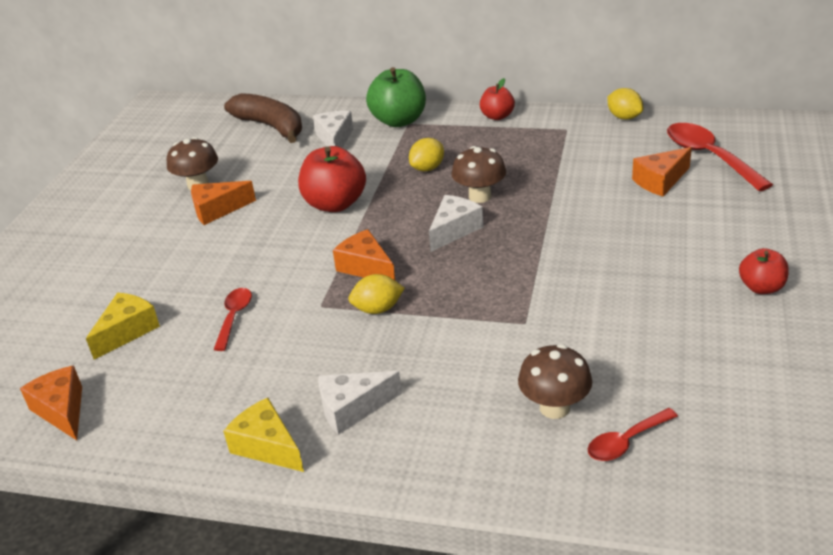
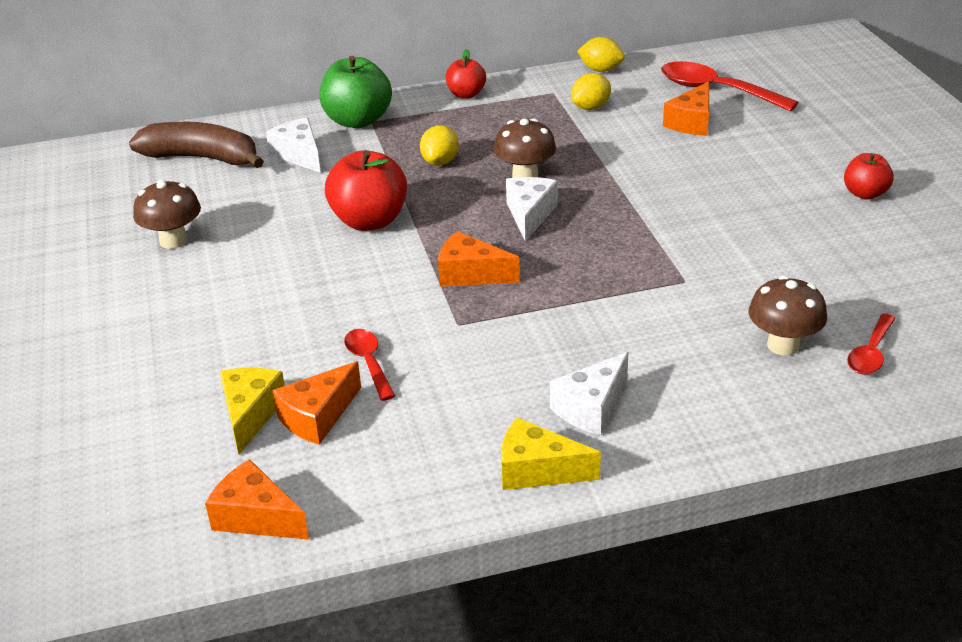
camera: 30 degrees left, 0 degrees up
(217, 210) = (228, 261): orange cheese -> orange cheese (318, 417)
(378, 309) = (524, 310): yellow lemon -> yellow lemon (591, 107)

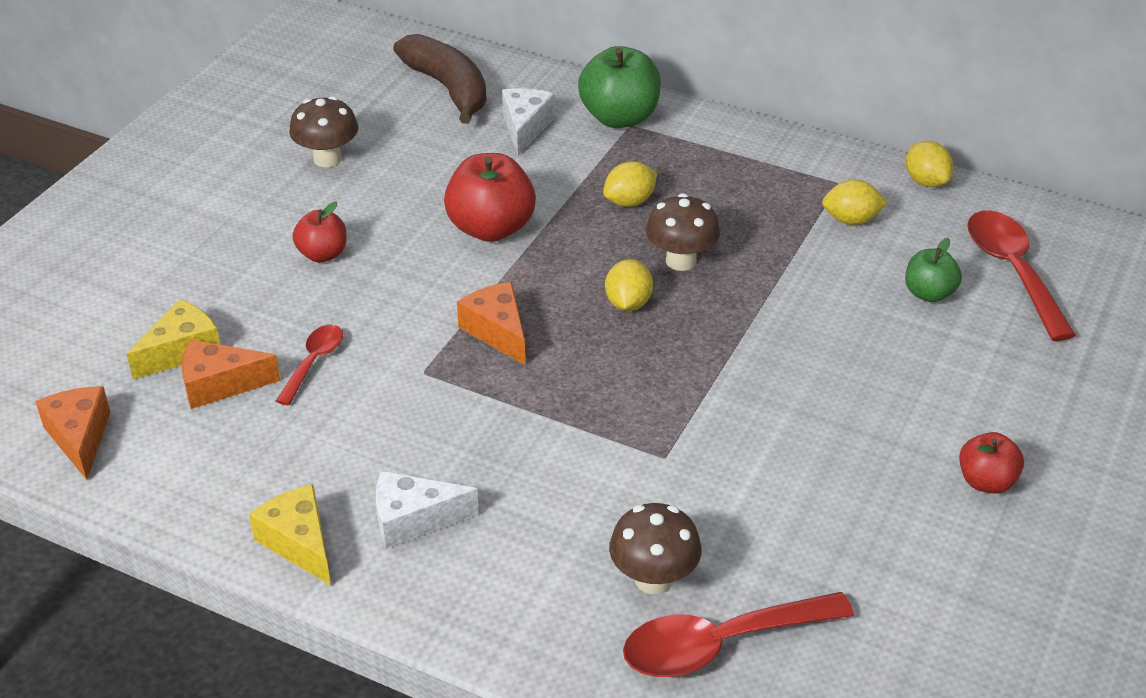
camera: 40 degrees right, 5 degrees up
(466, 94) = (753, 140): red apple -> red apple (323, 254)
(530, 215) = (628, 303): white cheese -> yellow lemon
(691, 122) = (929, 293): orange cheese -> green apple
(870, 353) = (720, 644): red spoon -> red spoon, size x1.76

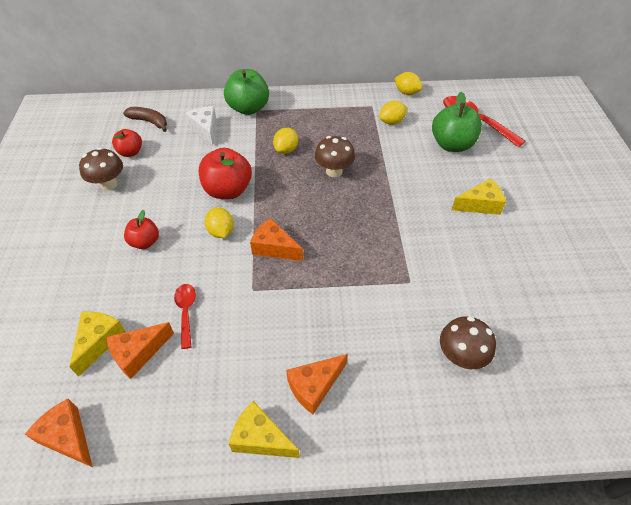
camera: 30 degrees left, 10 degrees up
(413, 520) = (314, 386): white cheese -> orange cheese
(448, 88) = (149, 122): brown banana -> brown banana, size x0.62
(628, 303) = (327, 204): yellow lemon -> yellow lemon (221, 231)
(720, 644) = (520, 378): red spoon -> none
(888, 400) = (480, 205): none -> yellow cheese
(929, 293) = (452, 145): green apple -> green apple, size x1.71
(986, 482) = (551, 227): red apple -> red apple (130, 152)

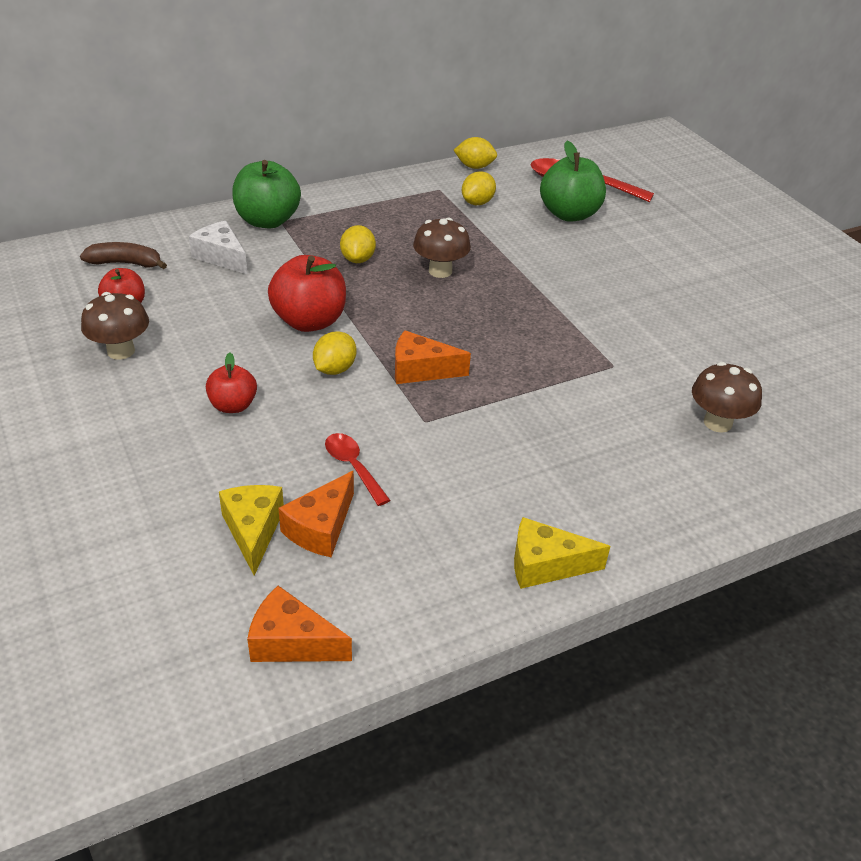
camera: 25 degrees left, 10 degrees down
(221, 231) = (335, 369): yellow lemon -> yellow lemon turned 75 degrees clockwise
(314, 386) = (573, 497): orange cheese -> none
(480, 205) = (643, 270): yellow cheese -> none

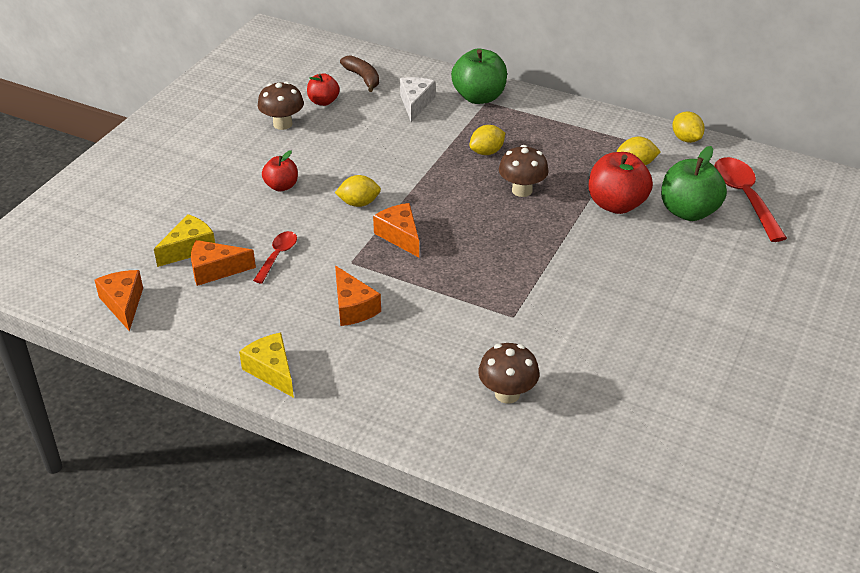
camera: 55 degrees right, 0 degrees up
(309, 321) = (394, 169): red apple -> red apple (616, 204)
(499, 455) = (353, 307): none -> orange cheese

